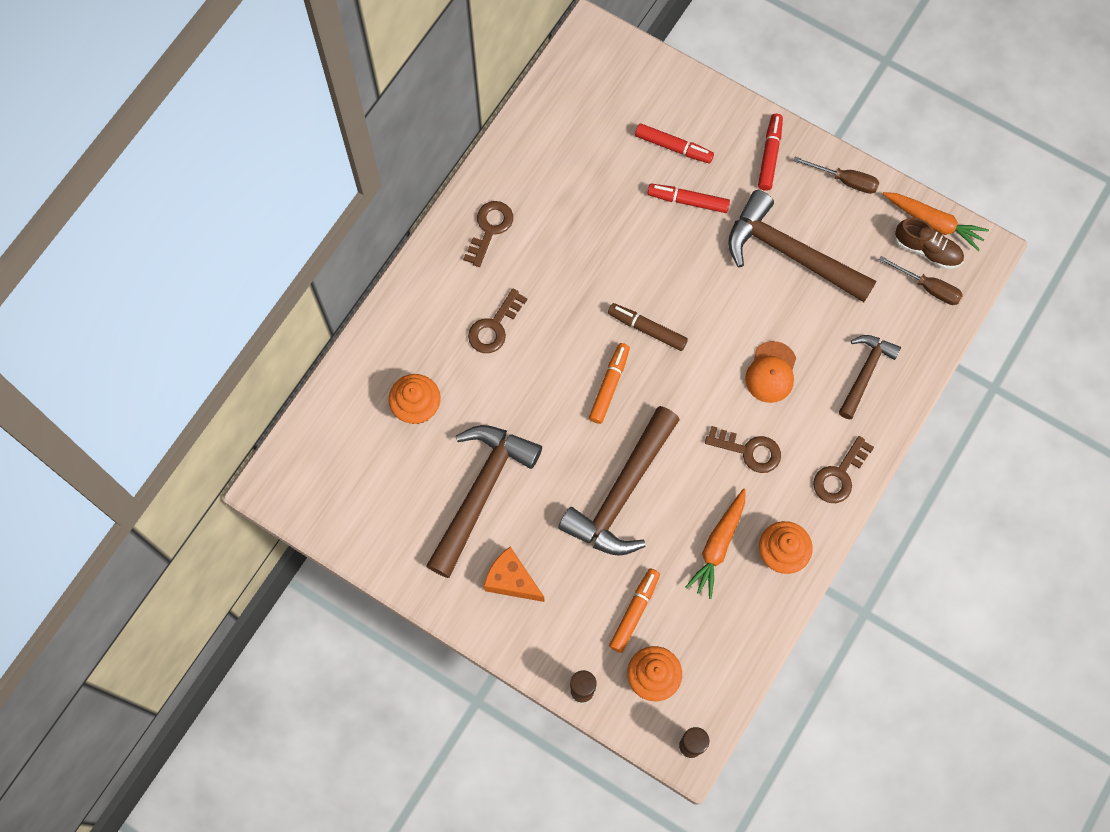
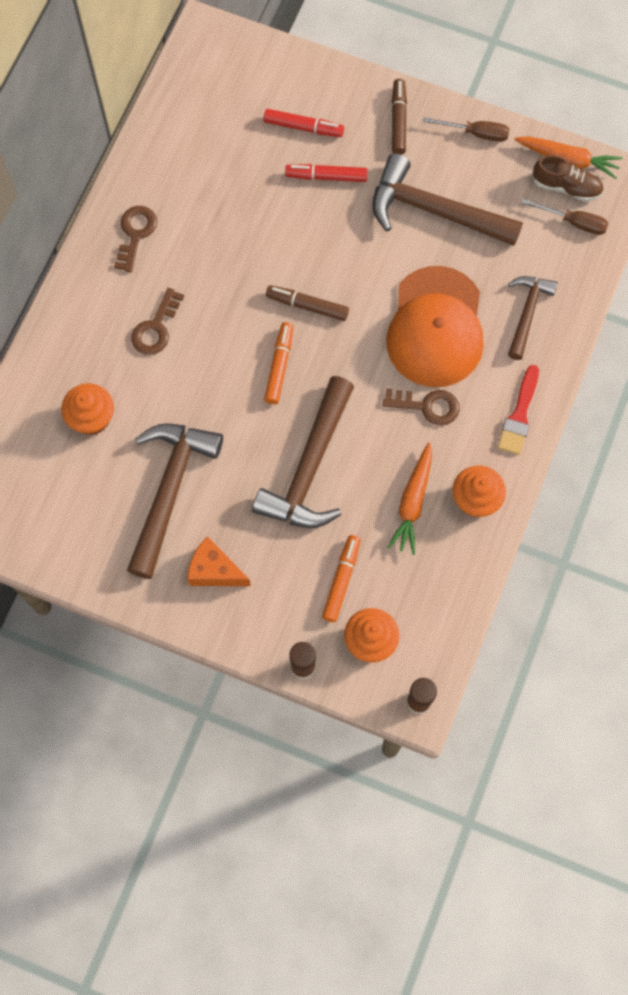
camera: 10 degrees left, 0 degrees up
(769, 155) = (398, 120): red marker -> brown marker
(771, 372) = (436, 327): orange cap -> orange cap, size x2.02
(839, 475) = (519, 415): brown key -> red brush

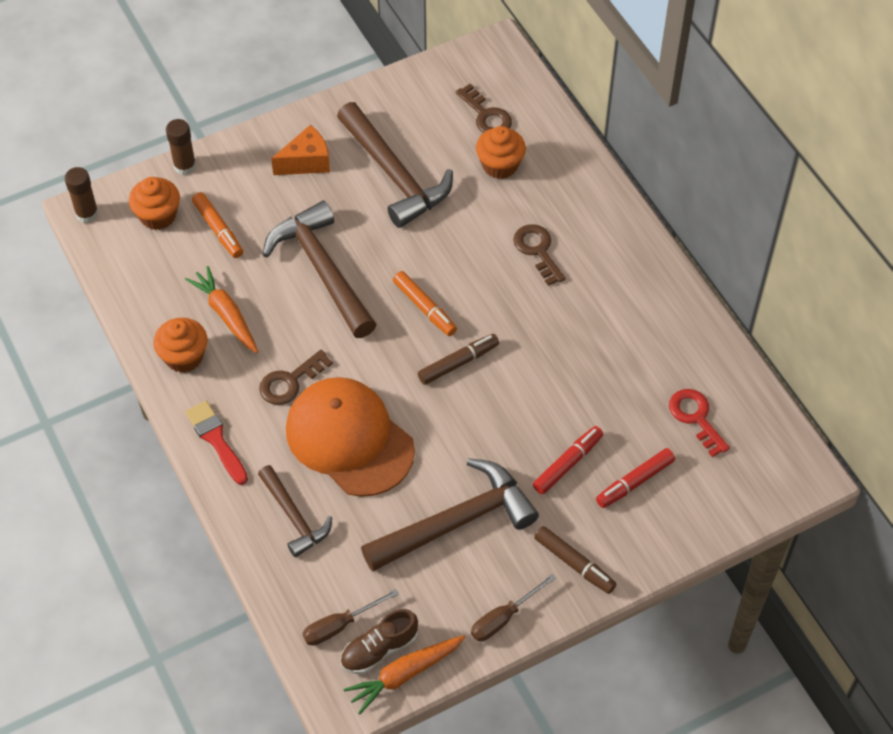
camera: 130 degrees right, 15 degrees down
(135, 234) = (637, 291): brown key -> brown key (486, 116)
(216, 125) = (695, 417): none -> red key

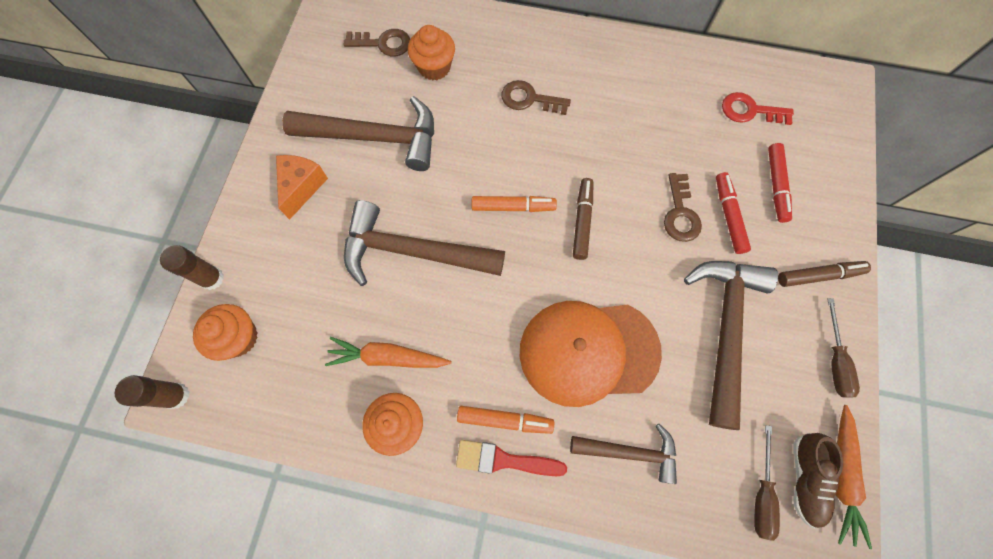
camera: 50 degrees left, 15 degrees up
(218, 229) = (299, 300): orange marker -> orange marker (505, 420)
(290, 382) = (496, 356): brown key -> brown key (680, 213)

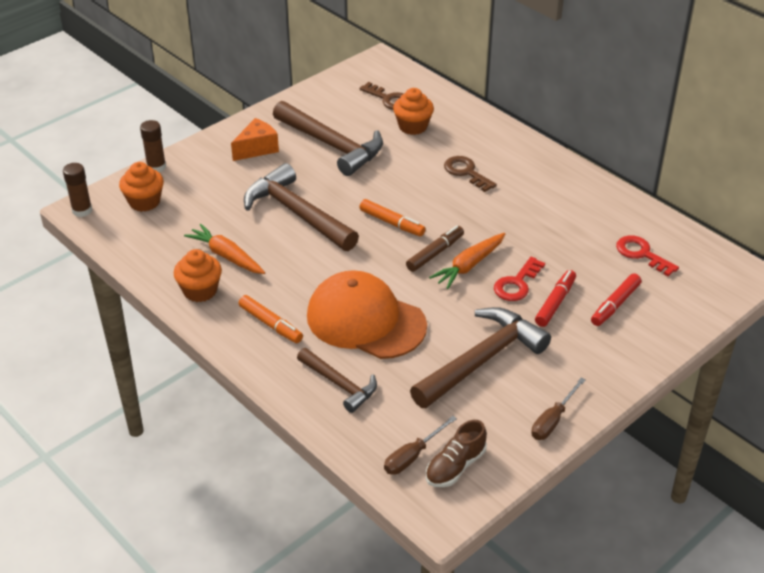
camera: 35 degrees right, 30 degrees down
(504, 460) = (249, 342): red brush -> none
(680, 213) = (516, 284): brown key -> red key
(819, 276) = (593, 370): brown marker -> none
(841, 476) = (486, 481): orange carrot -> orange carrot (469, 265)

